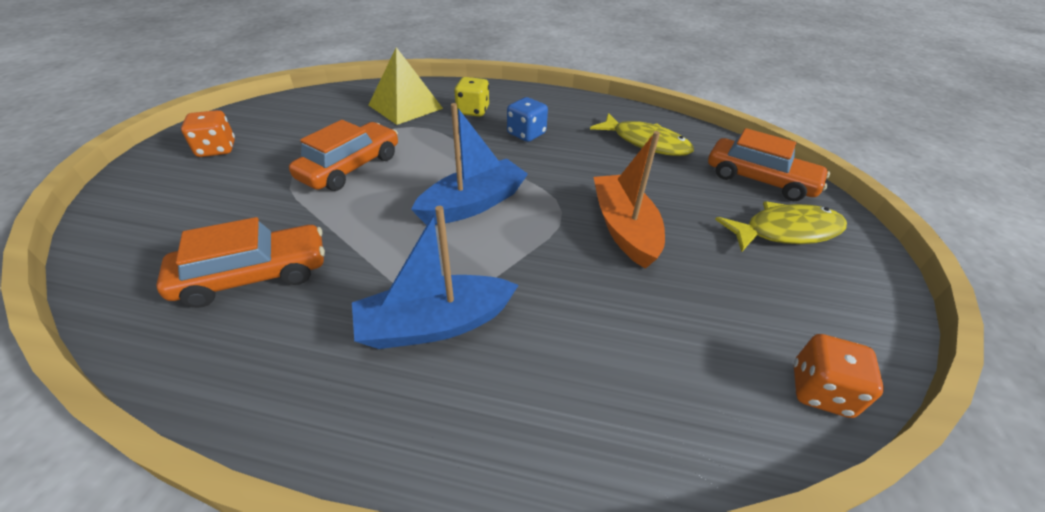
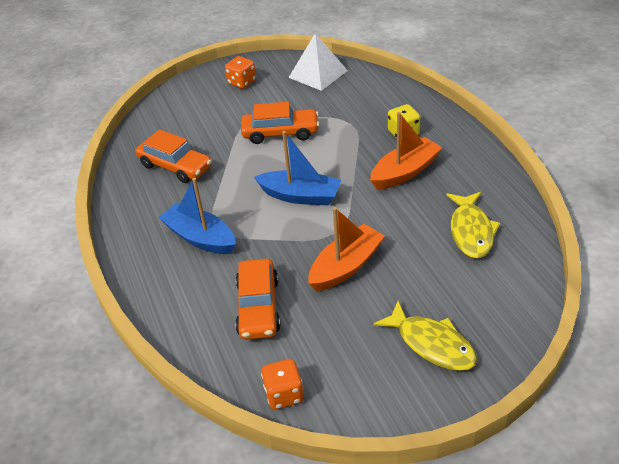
camera: 60 degrees right, 0 degrees up
(307, 107) = (318, 74): none -> white pyramid
(405, 106) = (369, 105): yellow pyramid -> none
(526, 134) = (405, 172): blue dice -> orange boat
(759, 180) = (492, 311): orange car -> orange car (258, 307)

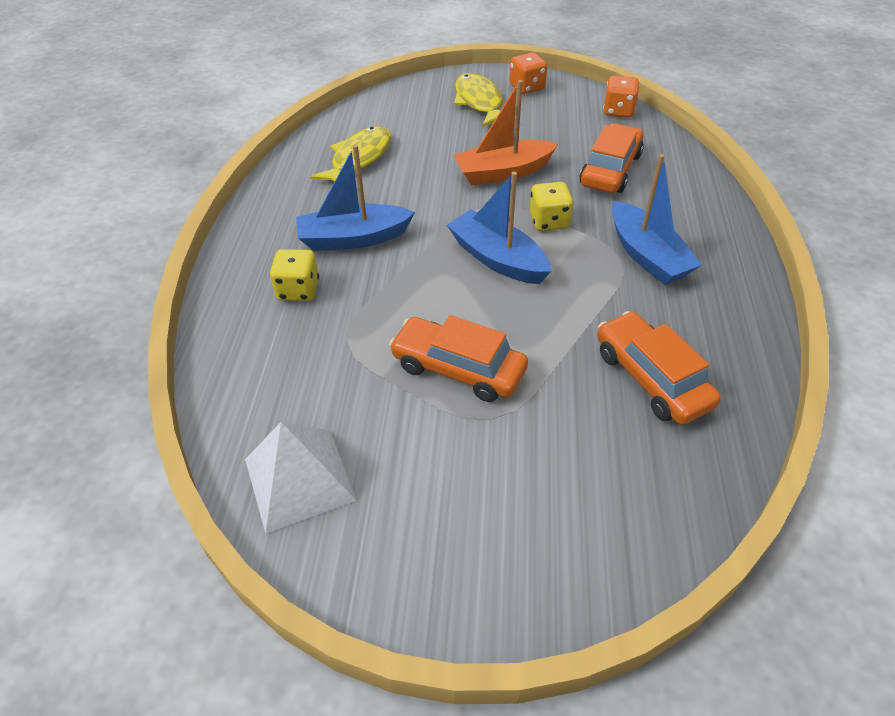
camera: 155 degrees left, 5 degrees up
(242, 82) = (450, 536): orange dice -> orange dice (527, 87)
(282, 237) = (549, 221): none -> yellow dice
(405, 172) = (353, 238): orange boat -> blue boat

